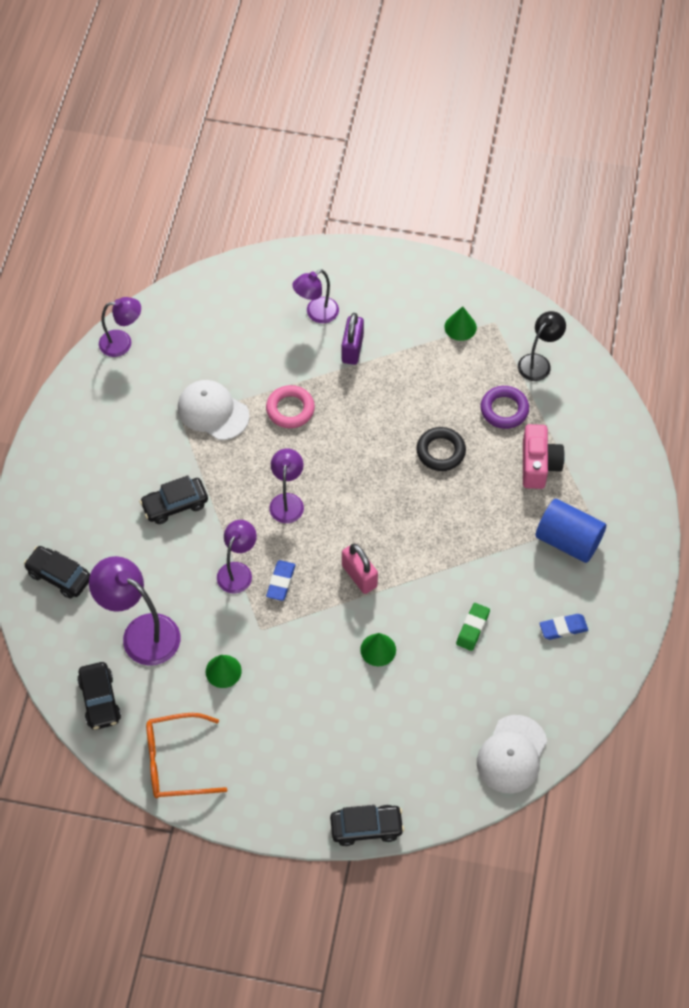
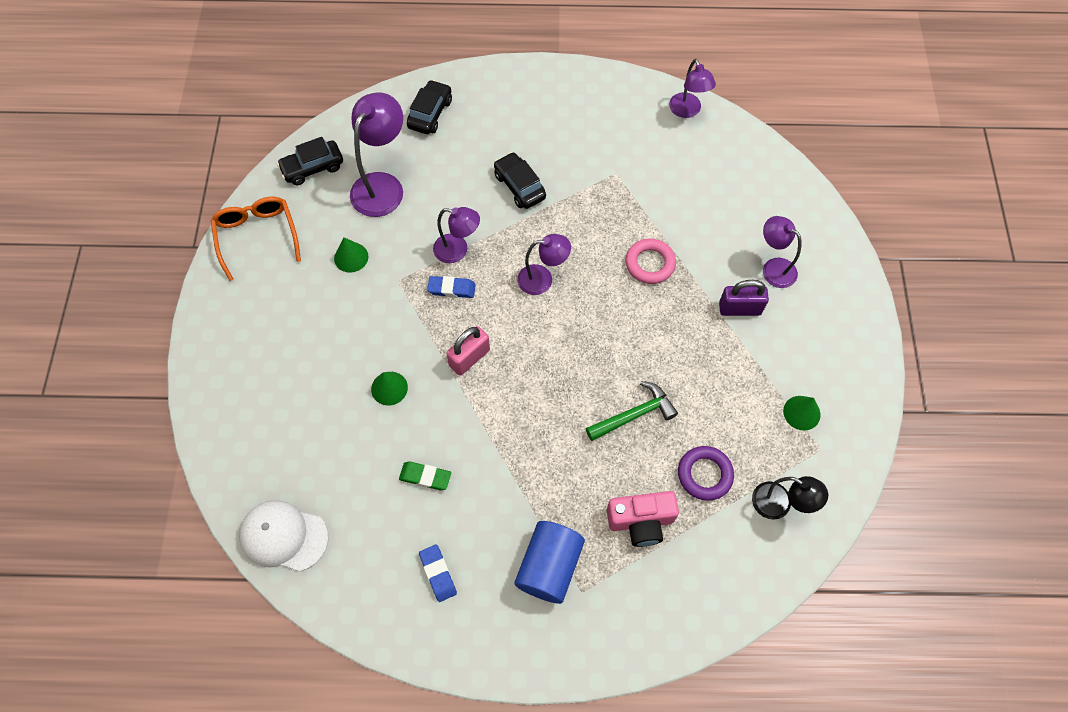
camera: 80 degrees right, 5 degrees up
(213, 412) = (630, 198): white cap -> none
(366, 827) = (199, 407): black car -> none
(440, 451) = (634, 415): black ring -> green hammer

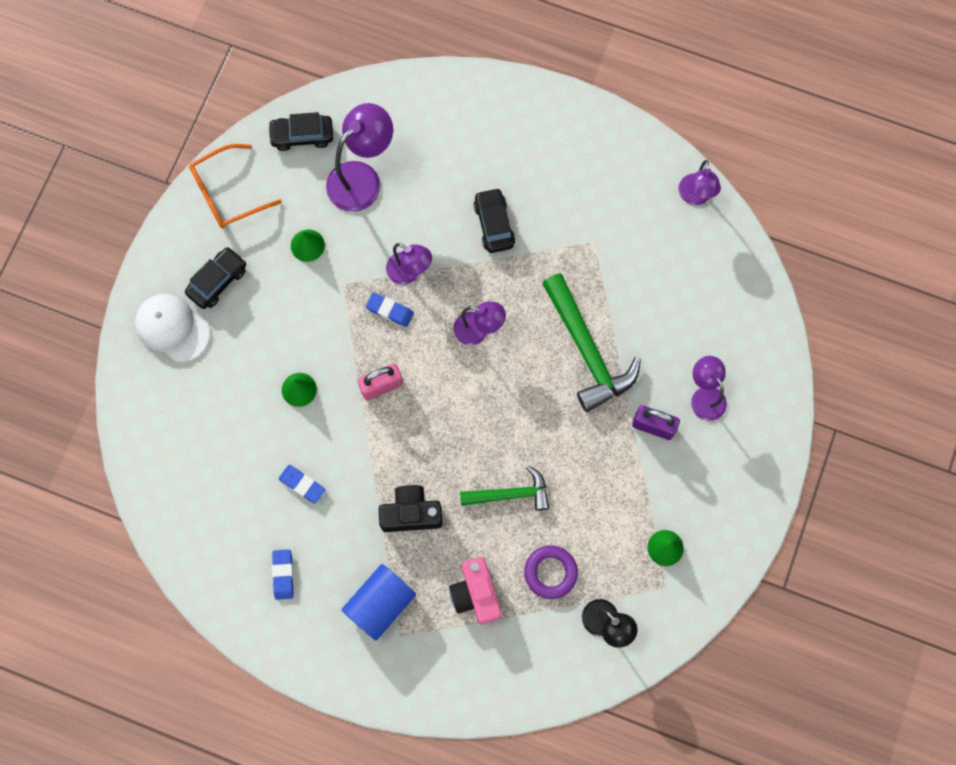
camera: 20 degrees right, 10 degrees up
(257, 236) = (227, 193): orange glasses -> orange glasses turned 120 degrees counterclockwise
(283, 536) = (164, 494): white cap -> white cap (172, 328)
(425, 477) = (302, 484): green eraser -> blue eraser
(430, 113) = (436, 113): black car -> black car (217, 281)
(545, 466) = (411, 513): none -> black camera
(641, 521) = (476, 594): pink camera -> pink camera turned 60 degrees clockwise
(650, 264) = (587, 350): pink ring -> green hammer

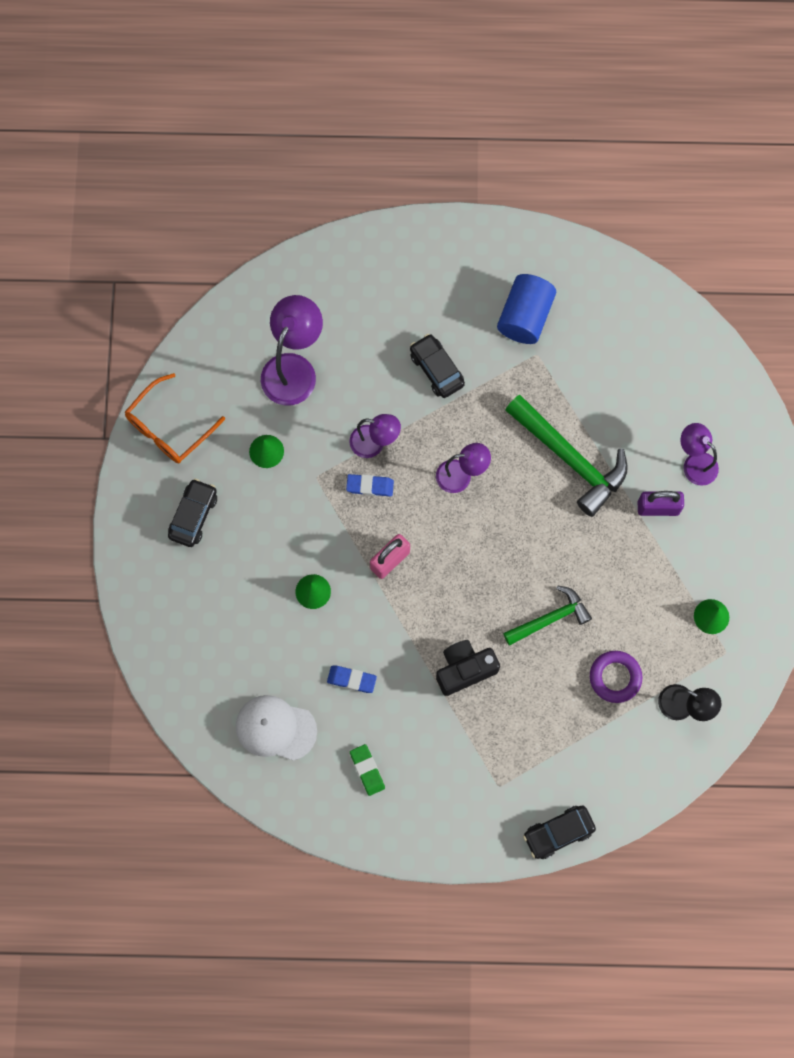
camera: 20 degrees left, 0 degrees up
(172, 328) = (167, 576): white cap -> white cap (275, 728)
(283, 574) = (367, 770): blue eraser -> green eraser
(302, 136) = (219, 347): black car -> black car (558, 833)
(380, 603) = (468, 763): blue cylinder -> blue cylinder (525, 317)
(476, 594) = (554, 722): pink camera -> none
(695, 197) = (615, 278): purple lamp -> none

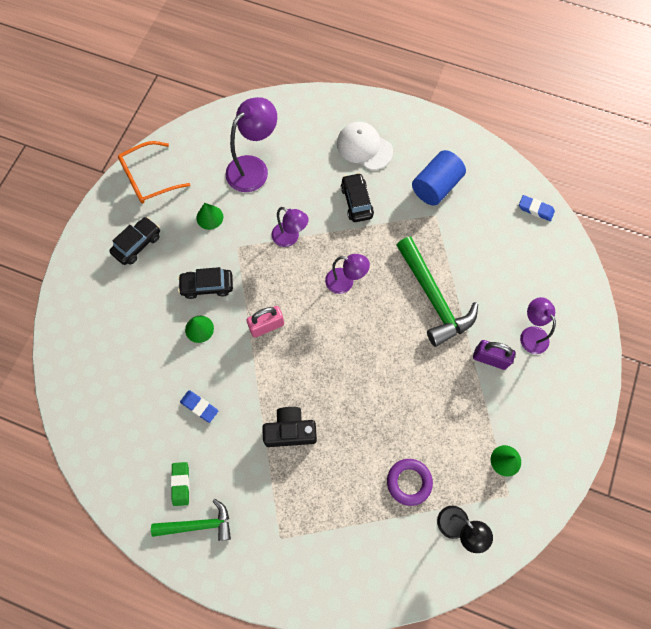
camera: 20 degrees right, 5 degrees down
(275, 728) = (125, 423): white cap -> white cap (364, 147)
(370, 486) = (274, 267): blue eraser -> blue eraser (535, 209)
(550, 618) = (373, 415): green hammer -> green hammer (198, 524)
(558, 833) = (314, 598): black car -> black car (207, 286)

